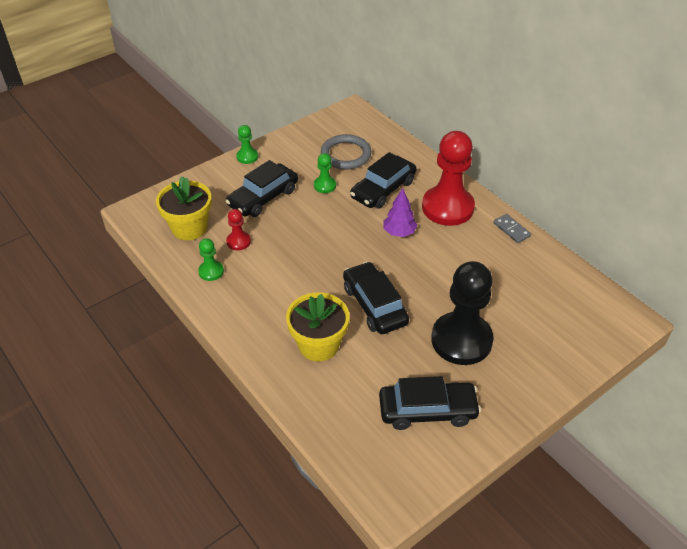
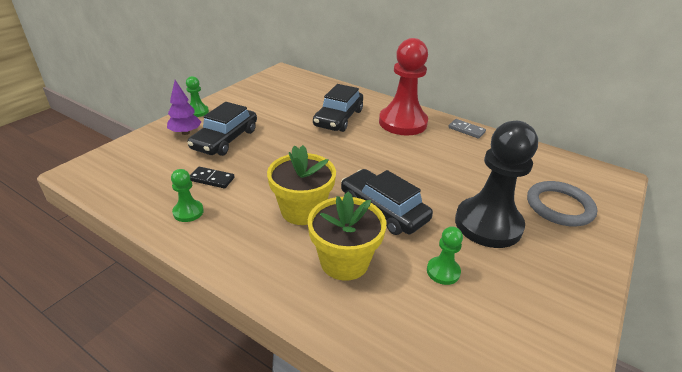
camera: 20 degrees left, 10 degrees down
(189, 228) = (151, 176): yellow flower pot -> yellow flower pot (302, 210)
(238, 241) = (211, 179): red pawn -> black domino
(325, 185) = (283, 122): green pawn -> green pawn (443, 271)
(346, 154) = (292, 99): grey ring -> grey ring (559, 206)
(399, 232) = (371, 146): purple tree -> purple tree (185, 132)
(427, 410) = (504, 304): black car -> none

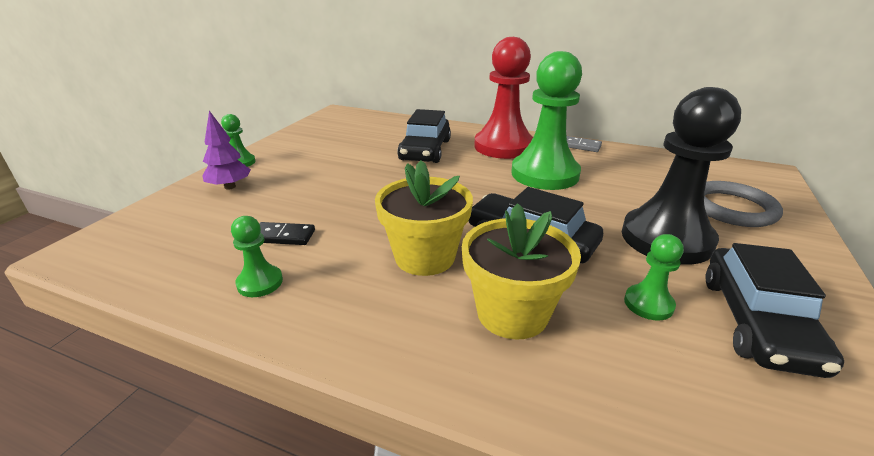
camera: 10 degrees left, 5 degrees down
(225, 139) = (287, 188): black car -> black car (757, 322)
(423, 154) = (544, 174): none -> green pawn

